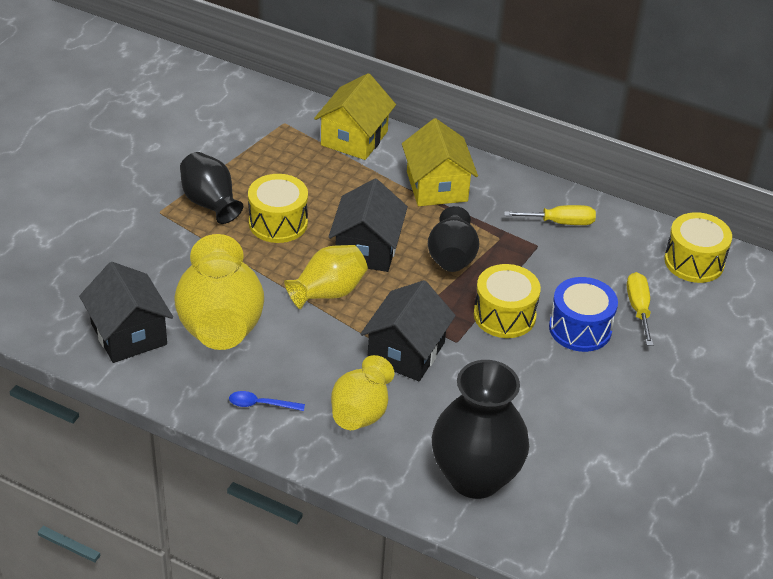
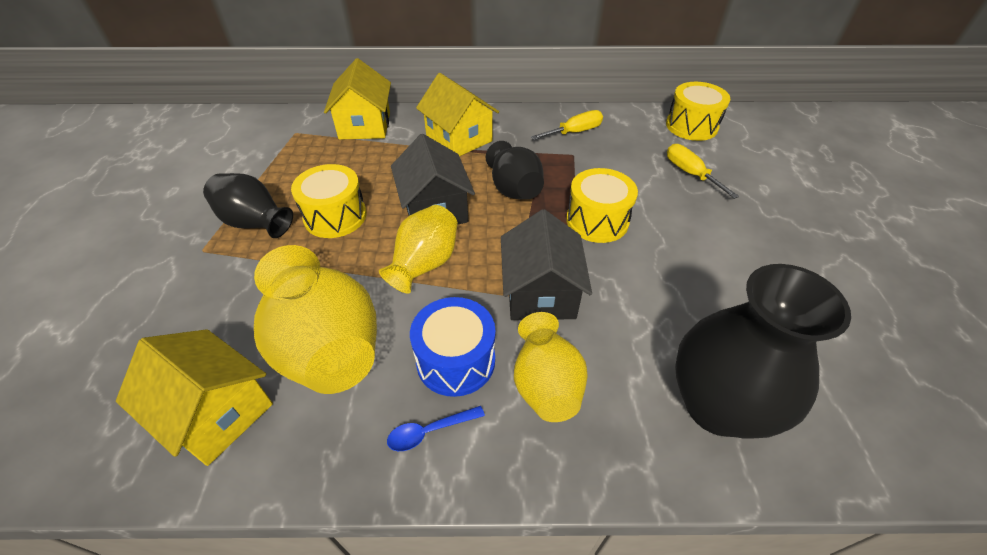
camera: 25 degrees left, 5 degrees up
(129, 334) = (216, 412): black house -> yellow house
(580, 328) = (665, 207): blue drum -> blue drum (455, 360)

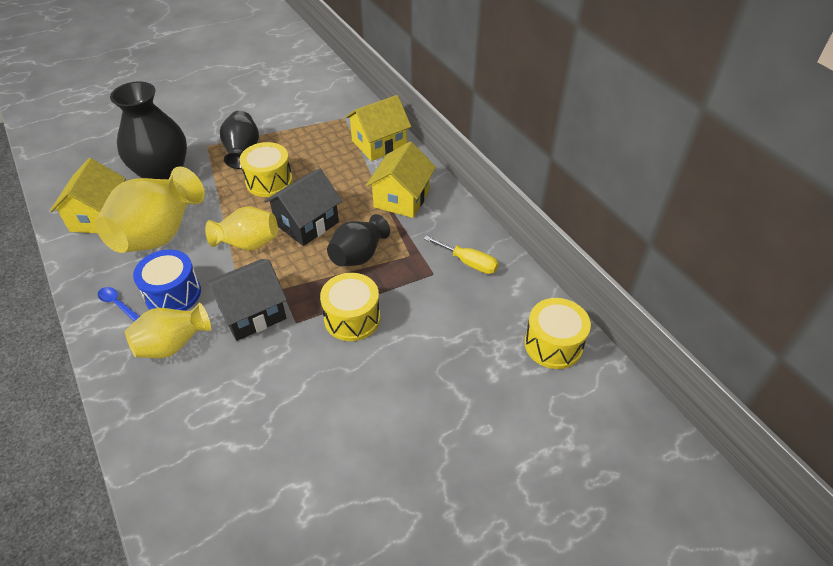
camera: 60 degrees right, 0 degrees up
(690, 173) = (466, 363): yellow screwdriver -> none
(717, 405) = (192, 445): black vase -> black vase (163, 175)

